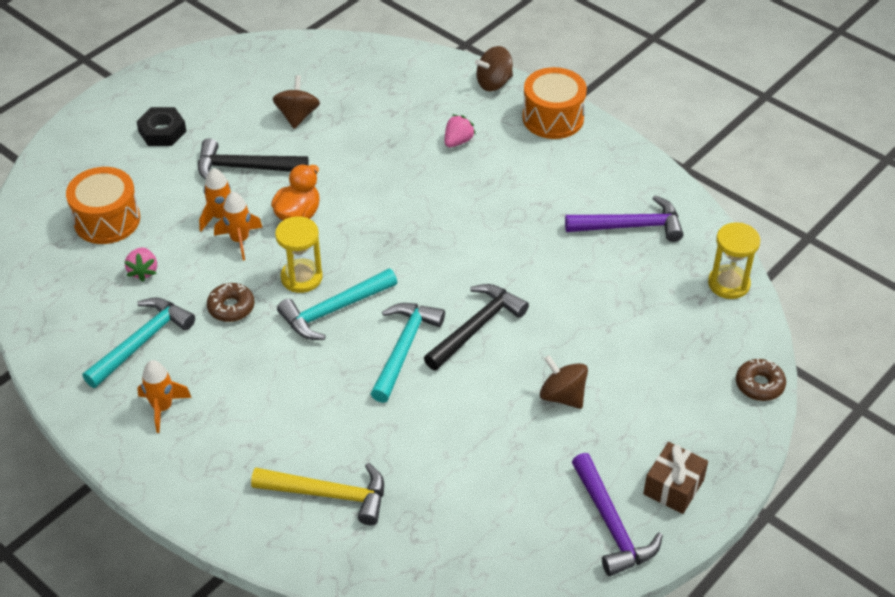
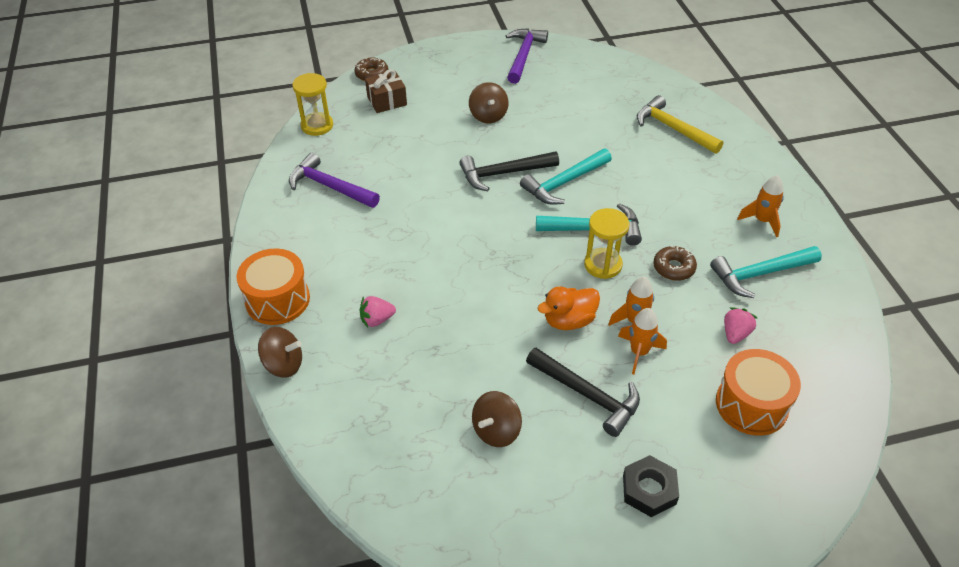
camera: 145 degrees left, 0 degrees up
(673, 487) = (474, 56): brown gift -> brown gift (387, 101)

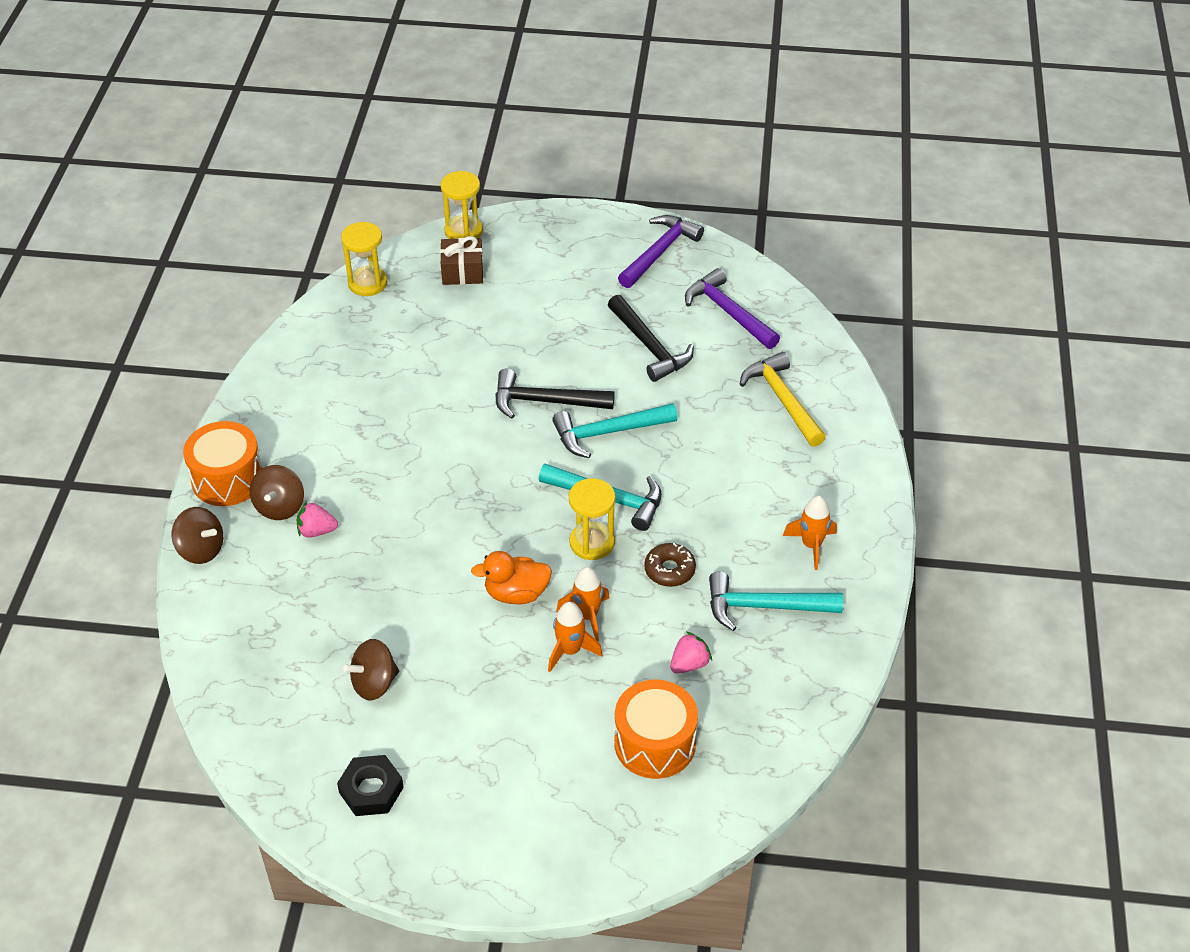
camera: 20 degrees right, 0 degrees up
(329, 186) = (344, 363): purple hammer -> purple hammer (728, 312)
(372, 74) = (463, 231): brown donut -> yellow hourglass
(488, 116) = (570, 323): brown spinning top -> brown spinning top (280, 507)
(588, 395) = (488, 678): black hammer -> black hammer (650, 347)
(649, 490) = (492, 790): black nut -> black nut (371, 790)

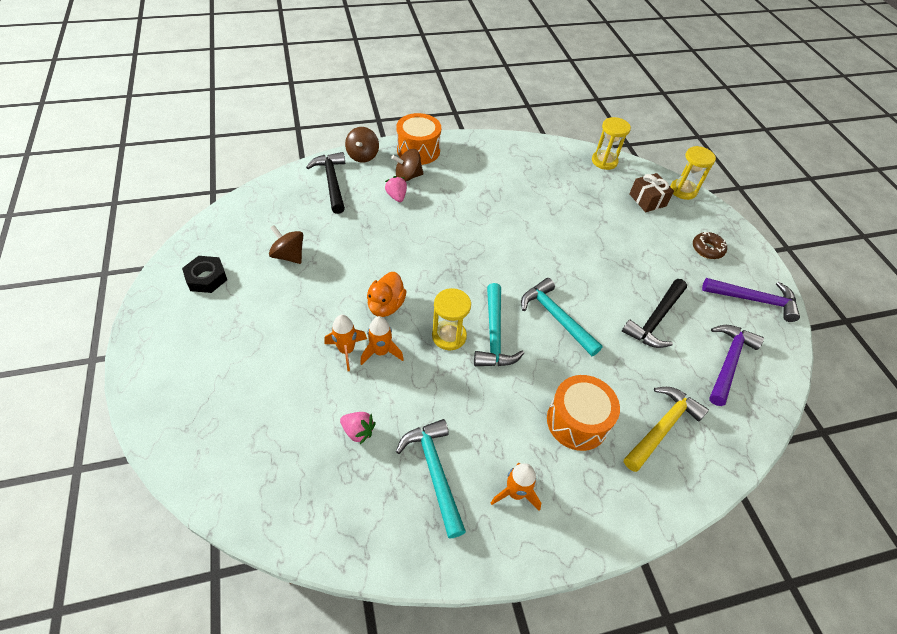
camera: 65 degrees right, 5 degrees up
(516, 593) = (386, 306): orange duck -> orange duck turned 135 degrees counterclockwise
(545, 401) = (563, 273): black hammer -> black hammer (332, 182)
(654, 743) = (276, 428): orange drum -> orange drum (577, 421)
(669, 570) = (444, 392): brown donut -> brown donut (707, 249)

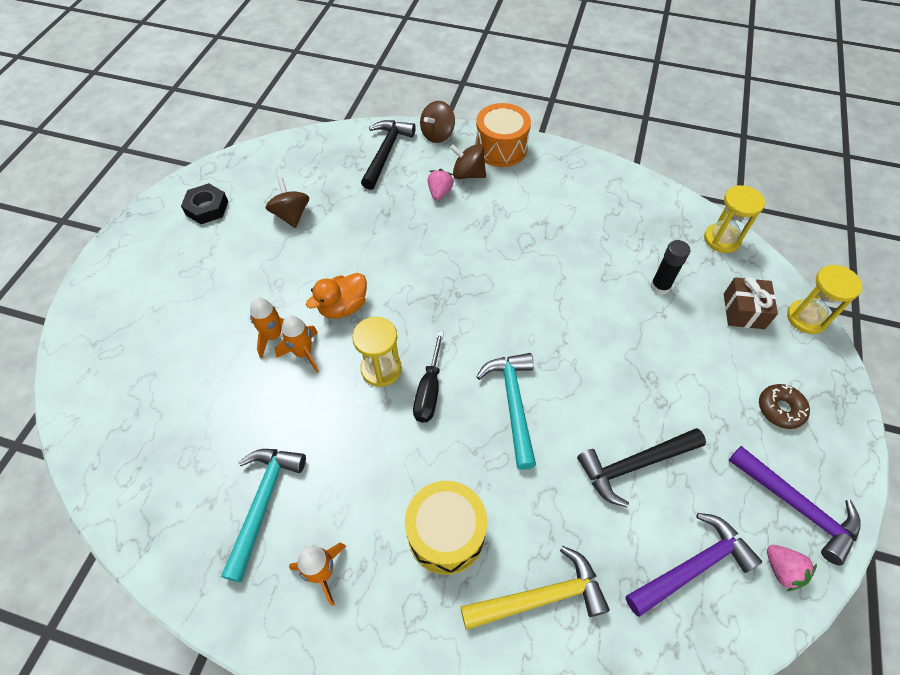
camera: 35 degrees right, 5 degrees up
(358, 431) = (226, 423): pink strawberry -> pink strawberry (782, 570)
(494, 335) = (429, 391): turquoise hammer -> black screwdriver
(577, 421) = (446, 534): orange drum -> yellow drum
(590, 204) = (660, 287): none -> black glue stick

